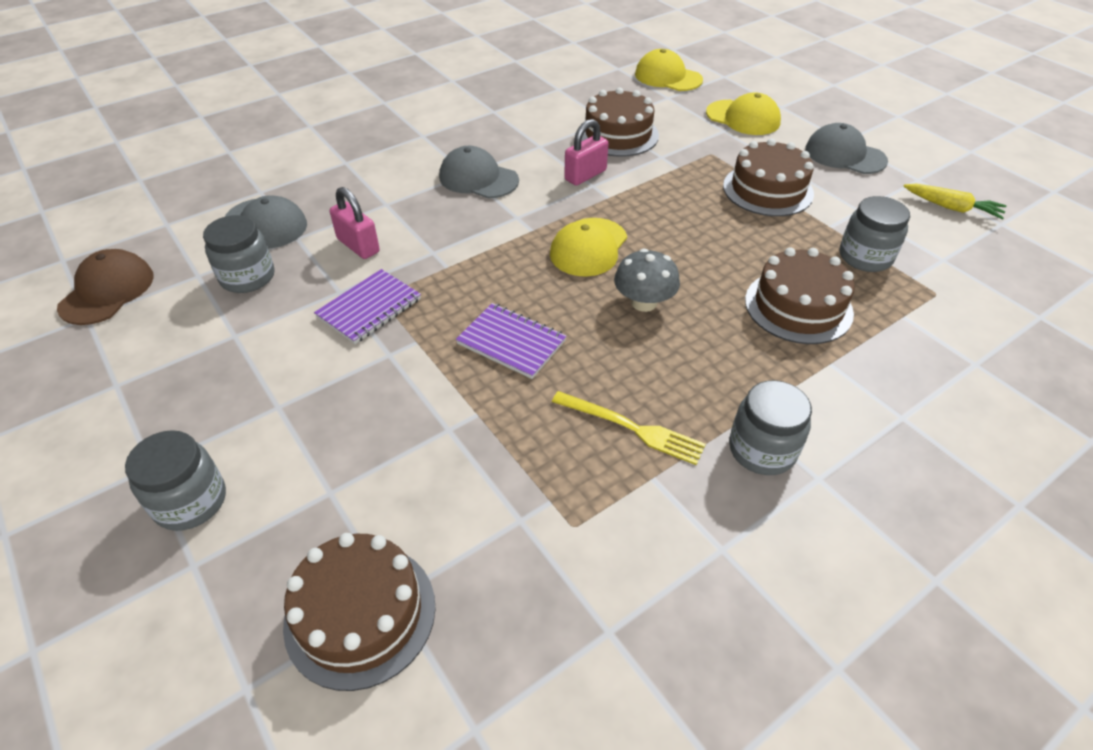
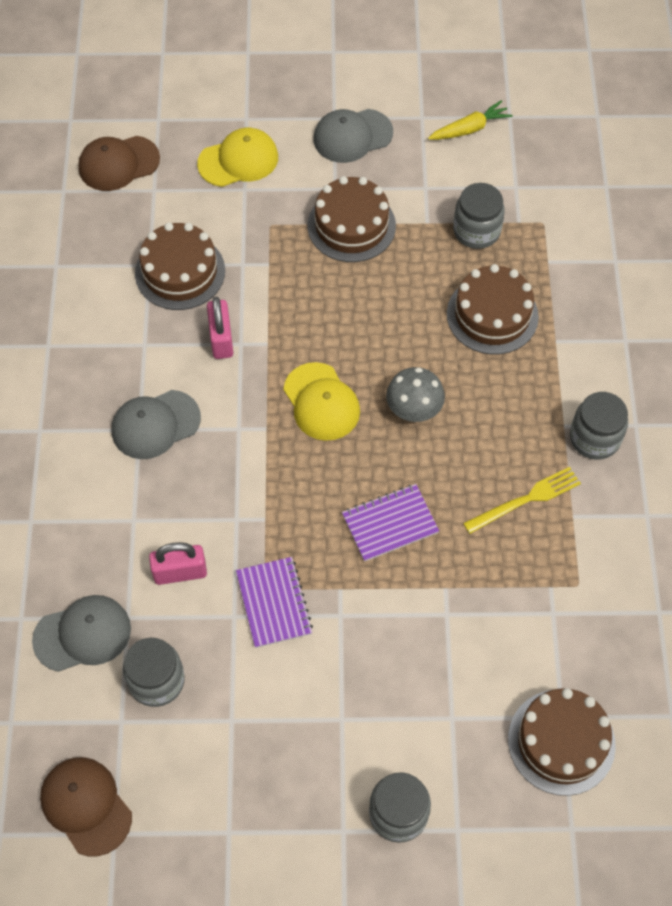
camera: 55 degrees left, 15 degrees up
(668, 77) = (118, 163): yellow cap -> brown cap

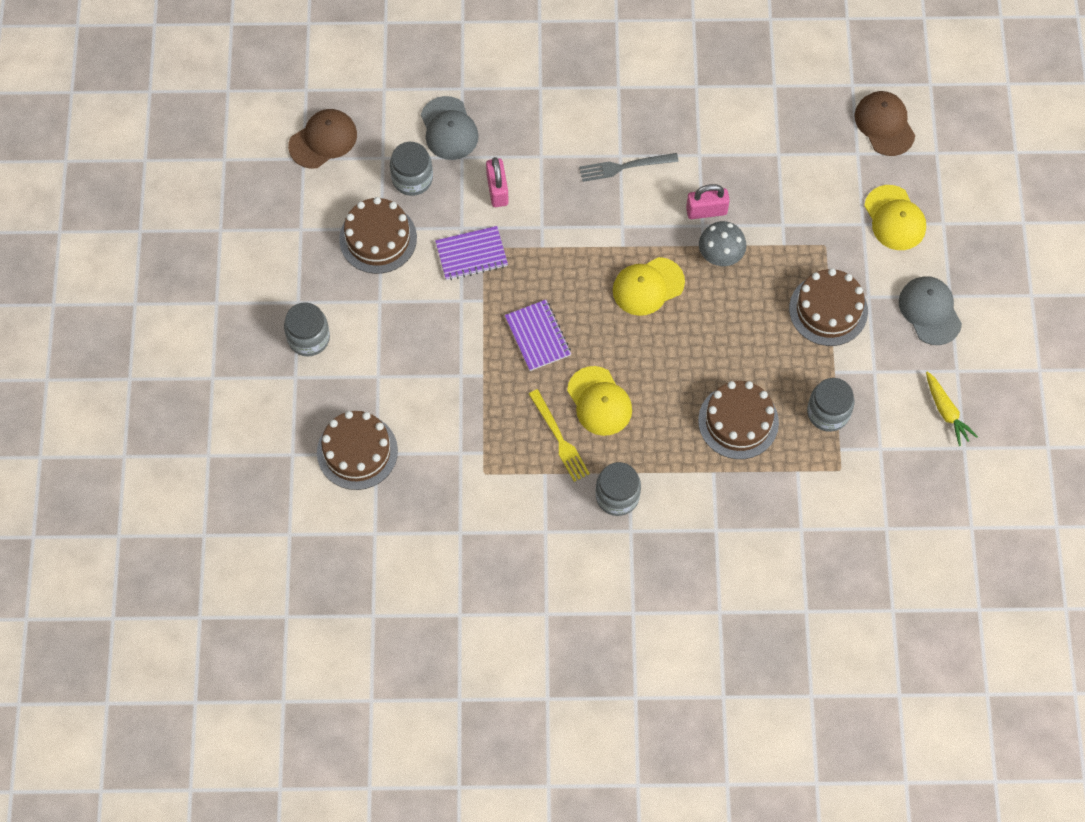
camera: 90 degrees right, 5 degrees up
(155, 424) = (624, 167): grey cap -> grey fork
(180, 272) = (772, 177): brown cake -> brown cake (378, 238)
(414, 408) = (643, 356): grey mushroom -> grey mushroom (720, 254)
(474, 456) = (599, 401): none -> yellow cap

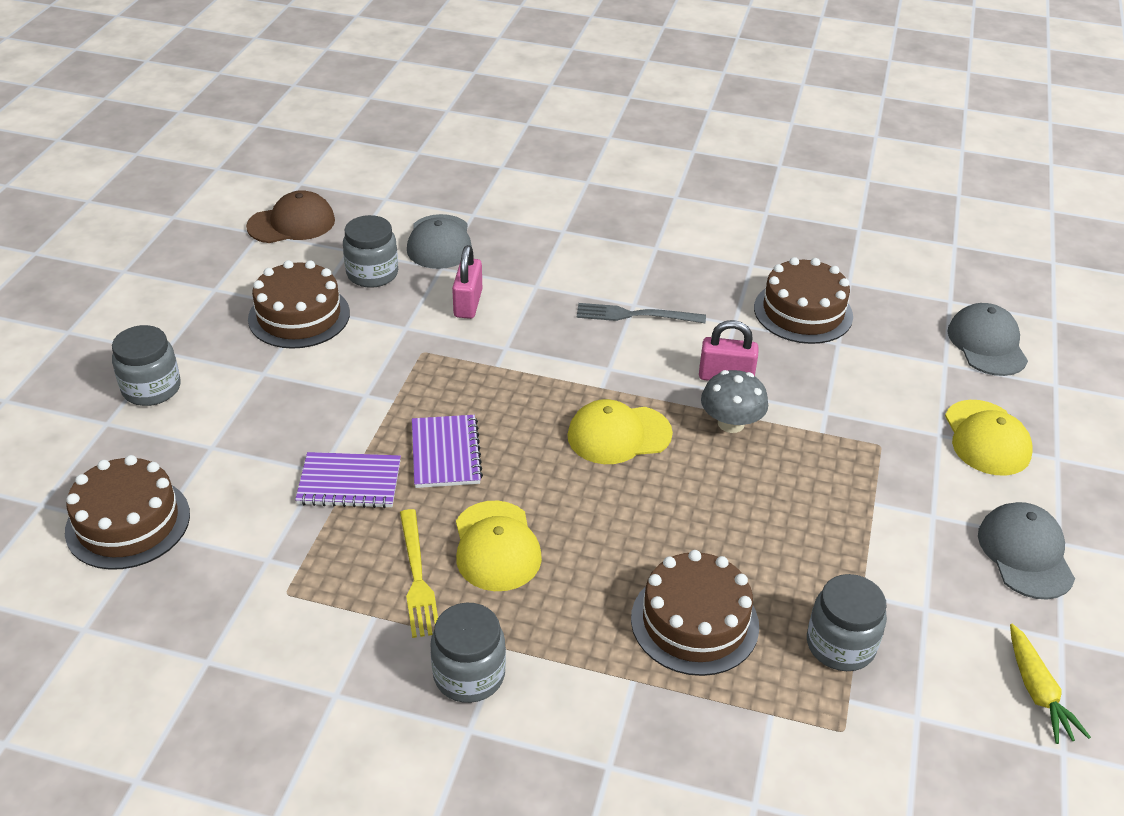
camera: 15 degrees right, 25 degrees down
(471, 254) = (404, 354): purple notebook -> purple notebook (349, 482)
(828, 310) = (869, 517): brown cake -> brown cake (803, 312)
(884, 124) = (987, 344): brown cap -> grey cap

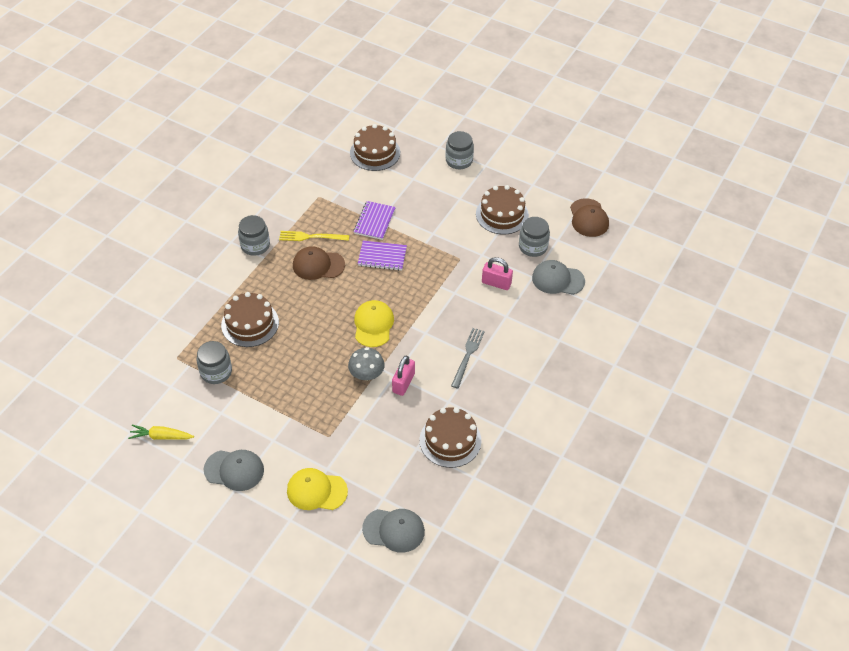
camera: 105 degrees right, 10 degrees up
(496, 546) = (318, 265): yellow cap -> brown cap

